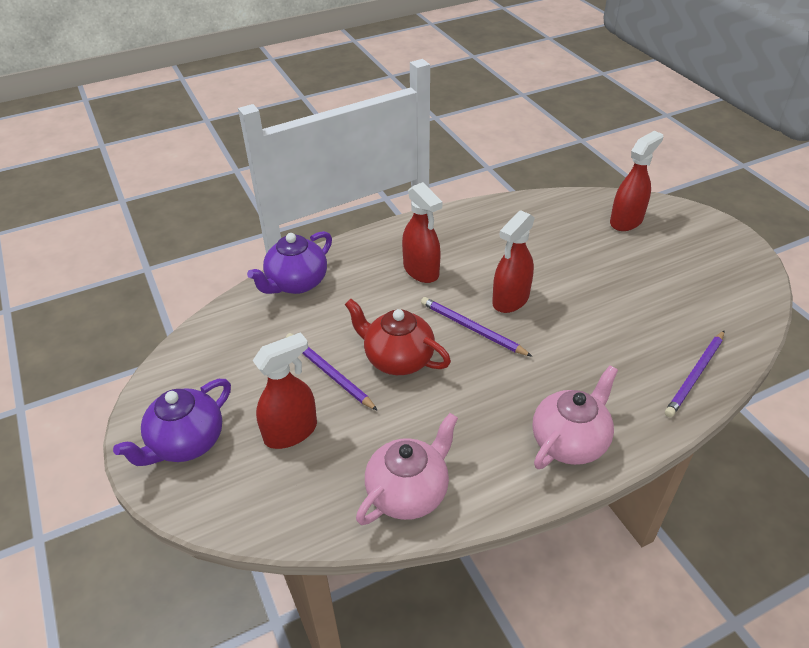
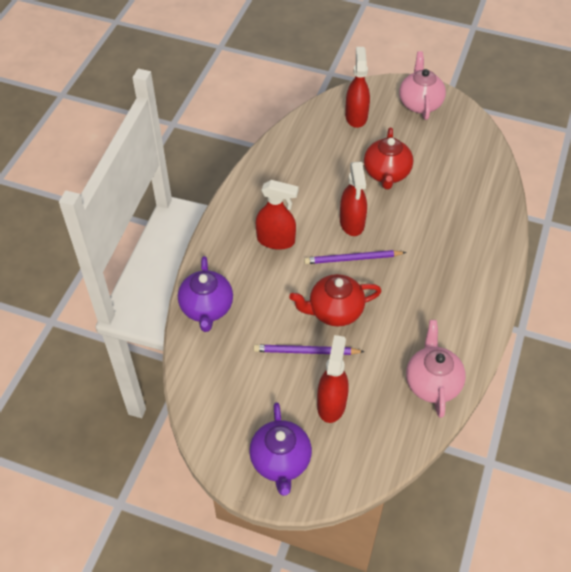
camera: 45 degrees left, 10 degrees up
(570, 441) = (475, 289): pink teapot -> pink teapot (420, 103)
(599, 281) = (386, 174): none -> red teapot
(695, 375) = (492, 202): purple pencil -> none

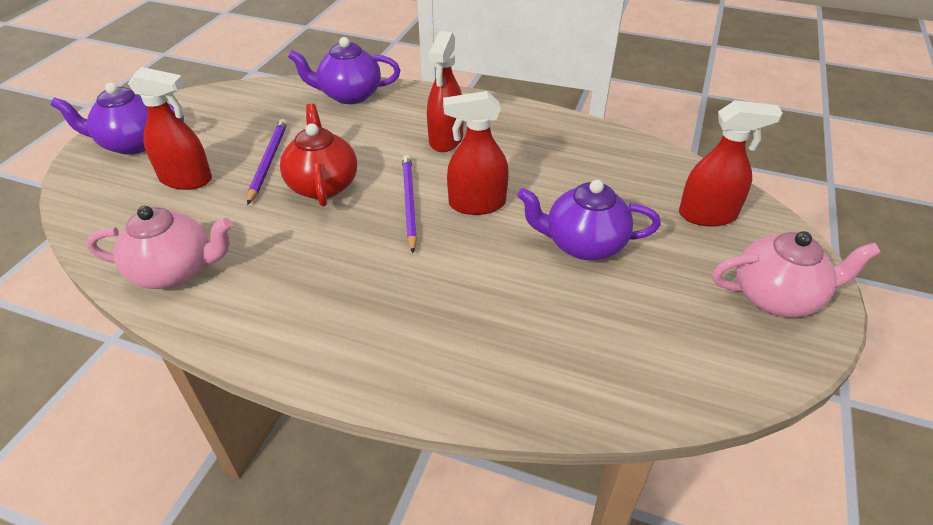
camera: 90 degrees right, 10 degrees down
(386, 174) = (583, 244): red teapot -> purple teapot

